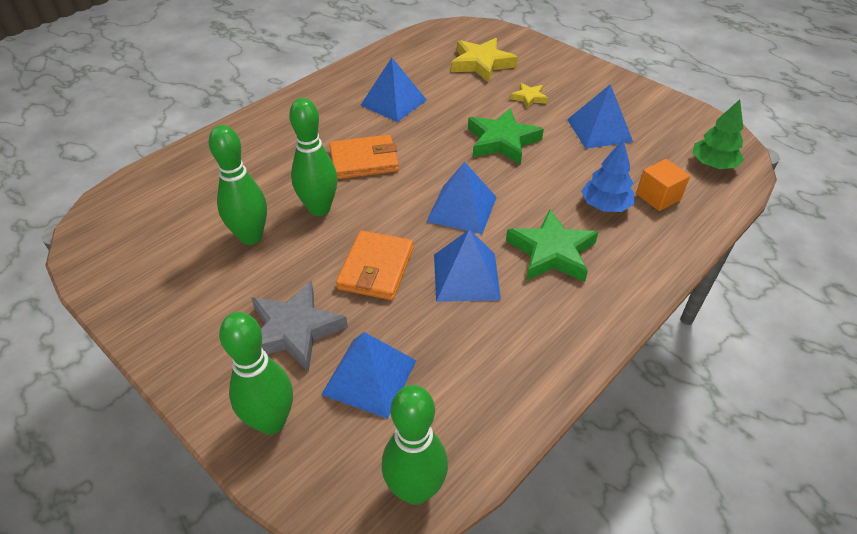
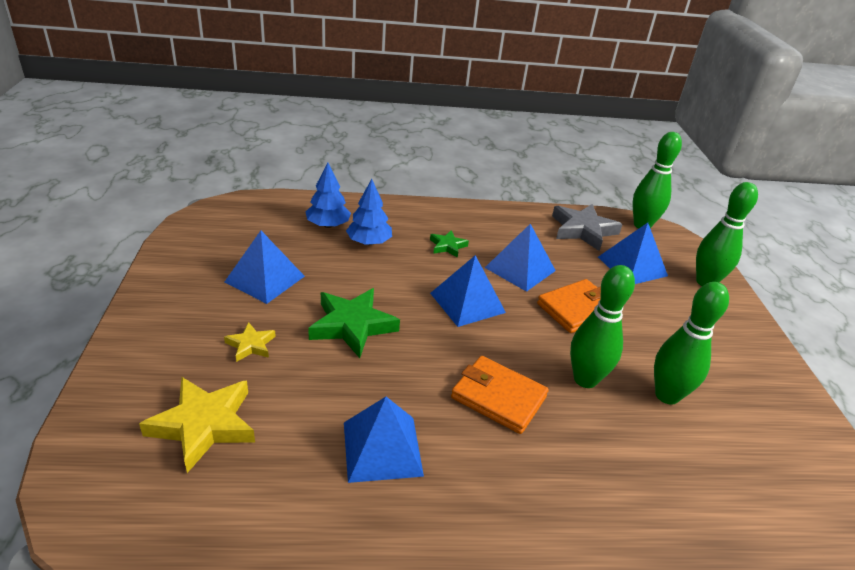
camera: 140 degrees left, 10 degrees down
(294, 330) = (666, 311): grey star -> grey star (583, 230)
(552, 252) = (447, 246): green star -> green star, size x0.53
(658, 197) = (328, 225): orange cube -> blue tree
(713, 164) = (254, 214): green tree -> none

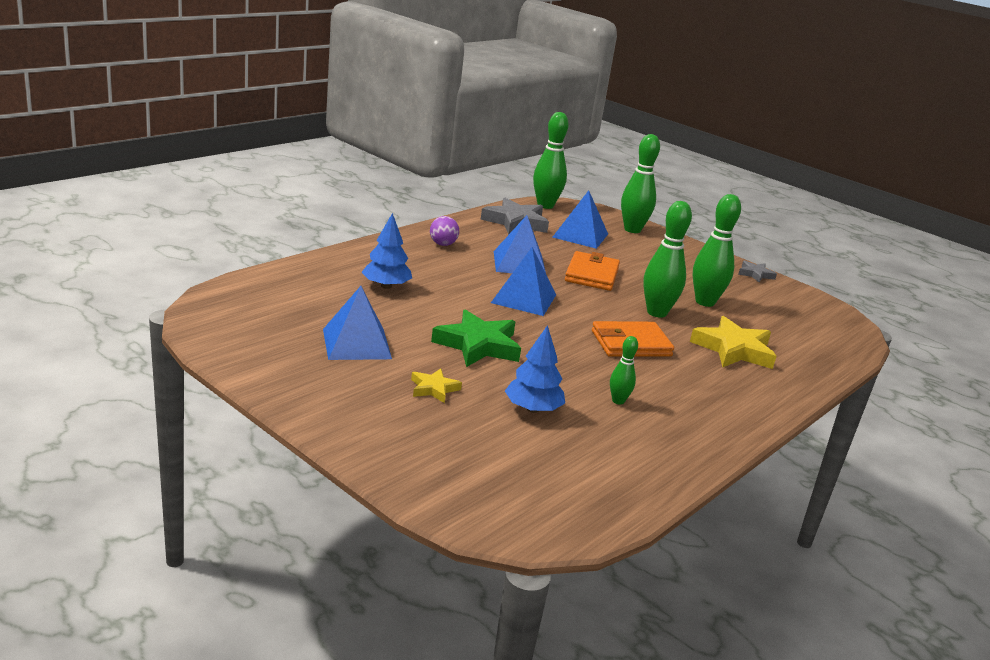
camera: 45 degrees left, 10 degrees down
(204, 425) = (496, 446): yellow star -> yellow star (733, 350)
(328, 225) = (329, 286): blue tree -> blue tree (533, 409)
(382, 448) = (618, 401): blue pyramid -> green bowling pin
(447, 246) = (447, 267): green star -> none
(478, 225) = (443, 244): none -> purple ball
(796, 394) = (755, 274): none -> grey star

